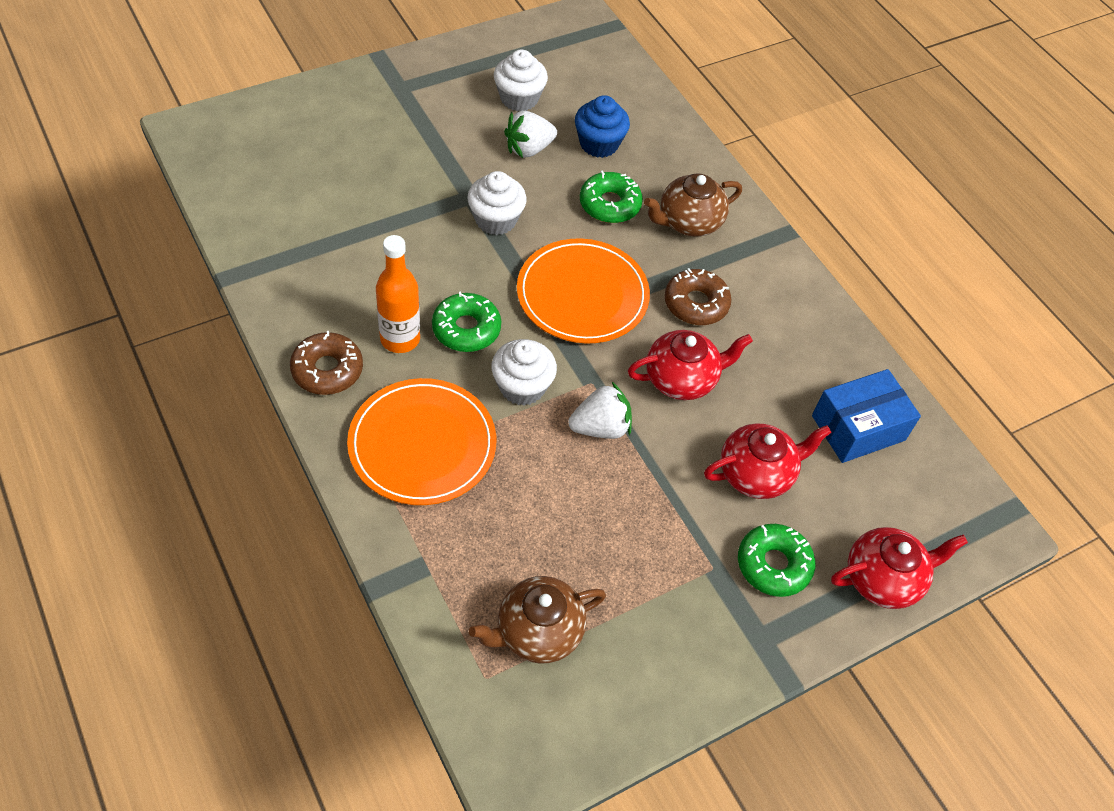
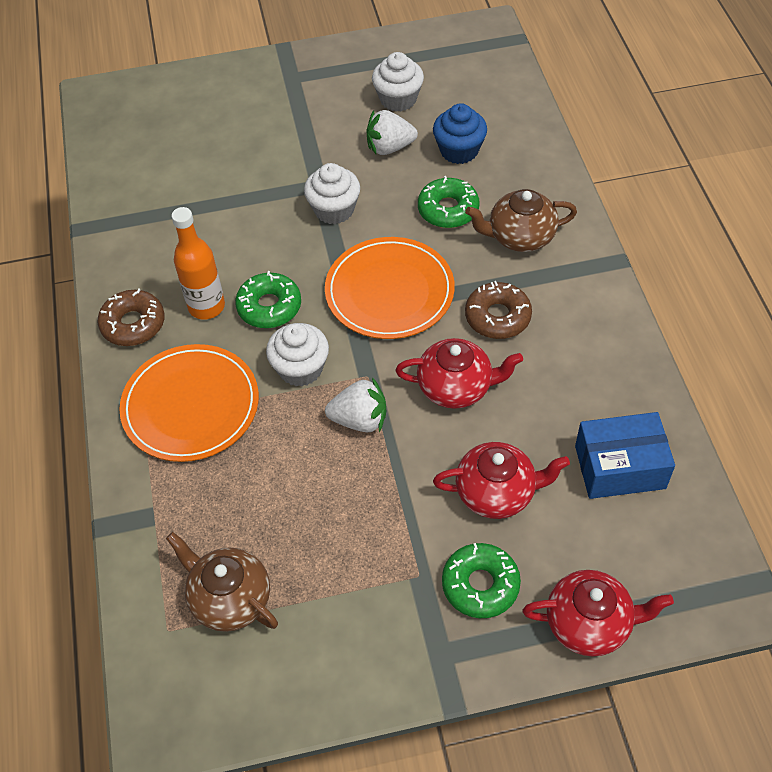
camera: 25 degrees right, 0 degrees up
(537, 632) = (229, 598): brown teapot -> brown teapot turned 45 degrees clockwise

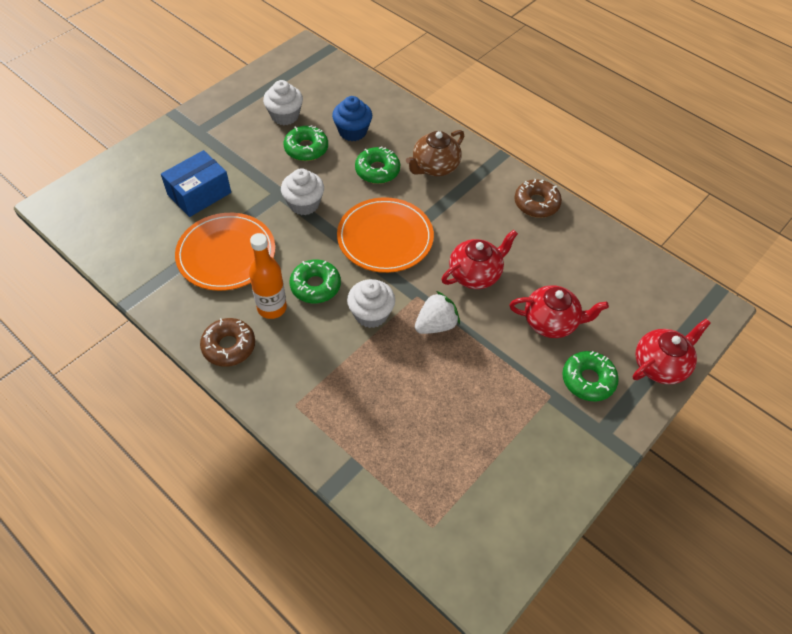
camera: 40 degrees left, 0 degrees up
(191, 405) = (319, 377): orange plate -> orange plate (226, 254)
(229, 598) = (453, 481): brown teapot -> none
(389, 147) = (306, 148): white strawberry -> green donut
(497, 317) = (463, 220): brown donut -> brown donut (536, 203)
(497, 492) = (551, 322): red teapot -> red teapot turned 45 degrees clockwise
(620, 467) = (601, 270): blue box -> blue box (199, 194)

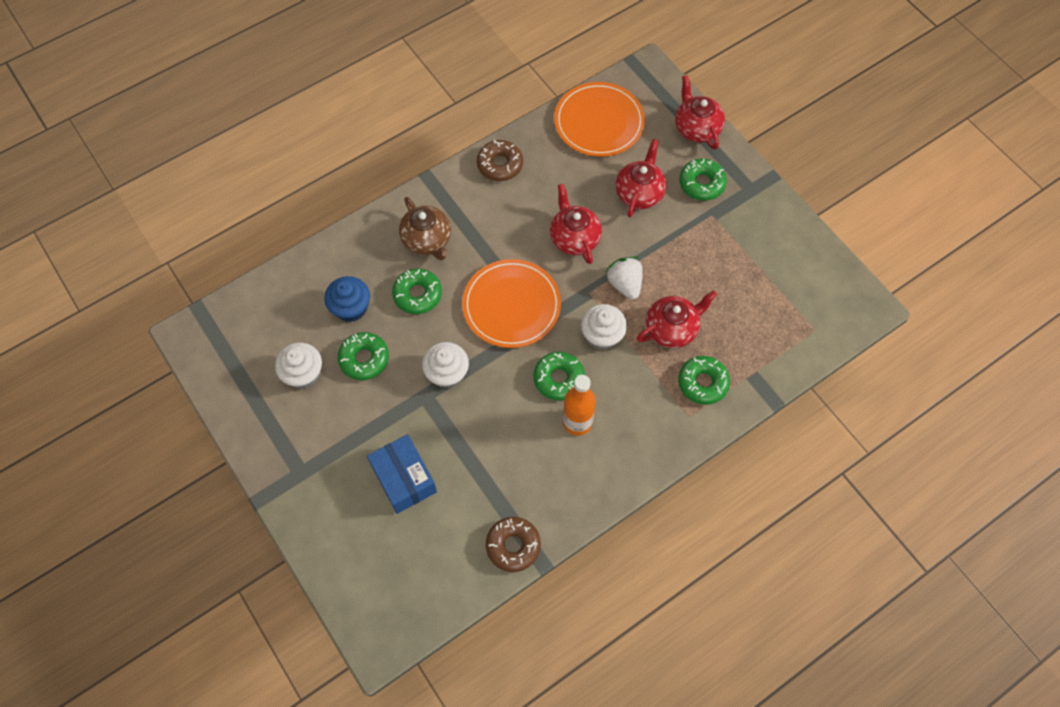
camera: 75 degrees left, 10 degrees up
(226, 254) = (498, 458): orange plate -> orange plate (599, 122)
(229, 346) = (615, 467): brown donut -> brown donut (513, 546)
(337, 413) = (702, 383): none -> green donut
(394, 375) = (672, 329): none -> red teapot

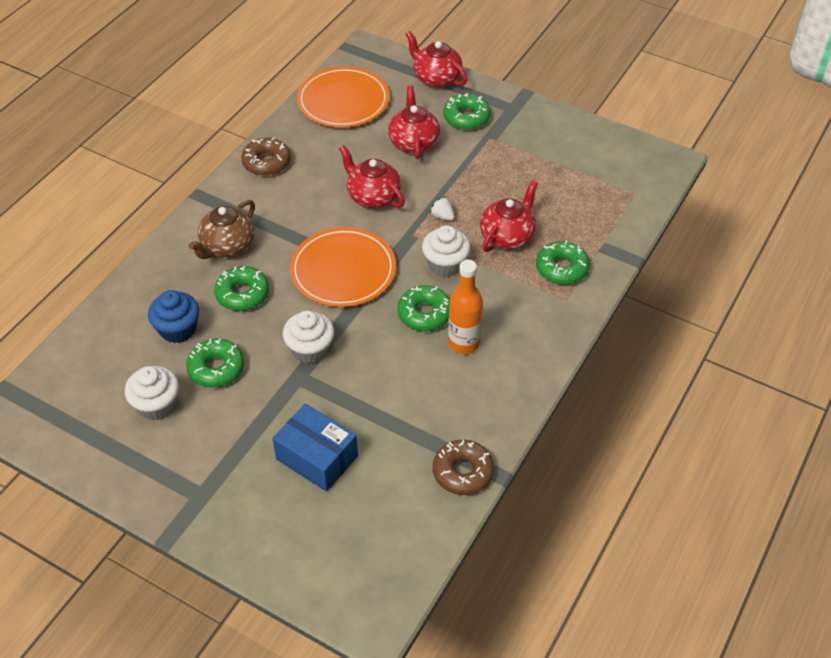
camera: 25 degrees left, 15 degrees down
(427, 240) = (227, 246): brown teapot -> brown teapot turned 90 degrees clockwise
(624, 284) = (442, 216): white strawberry -> white strawberry, size x0.59

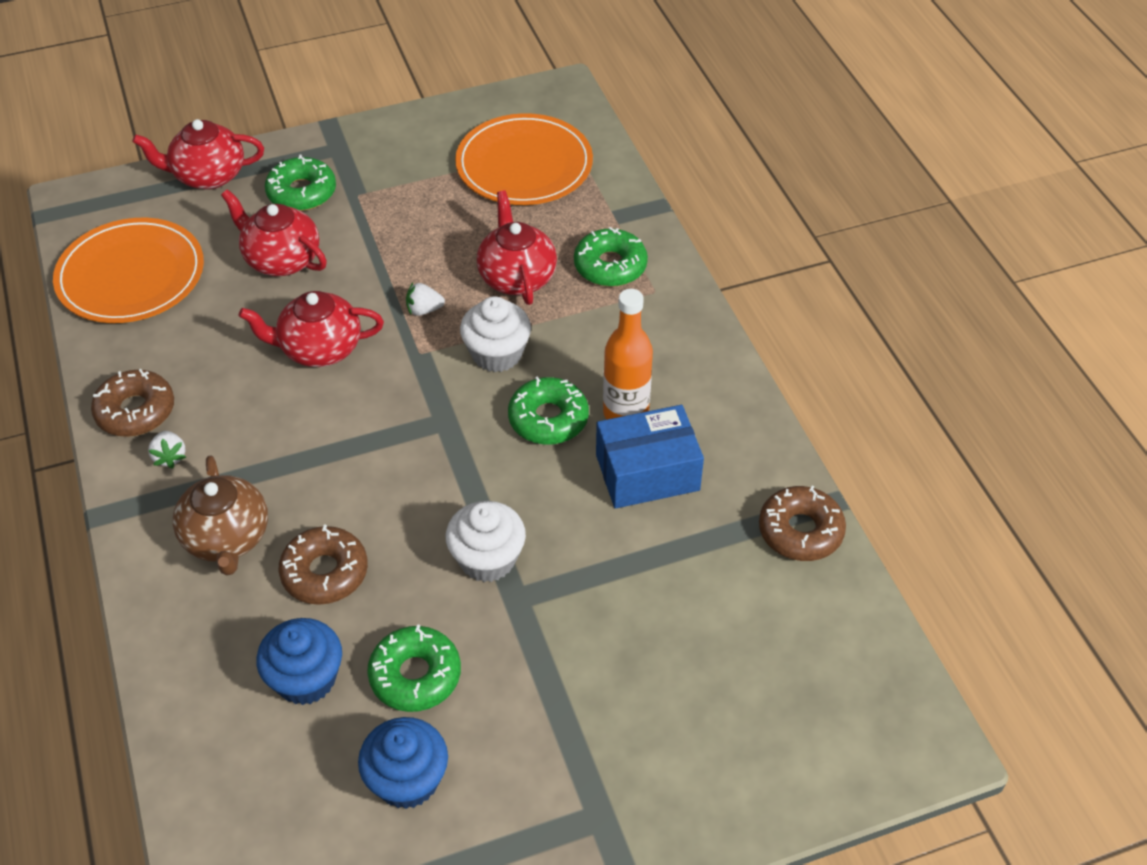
camera: 50 degrees left, 0 degrees up
(157, 405) = (407, 780): white cupcake -> blue cupcake
(242, 294) = (325, 572): green donut -> brown donut
(253, 193) = (170, 457): none -> white strawberry
(317, 457) = (655, 655): blue box -> blue box (647, 472)
(343, 270) = (401, 450): orange plate -> orange plate (524, 165)

